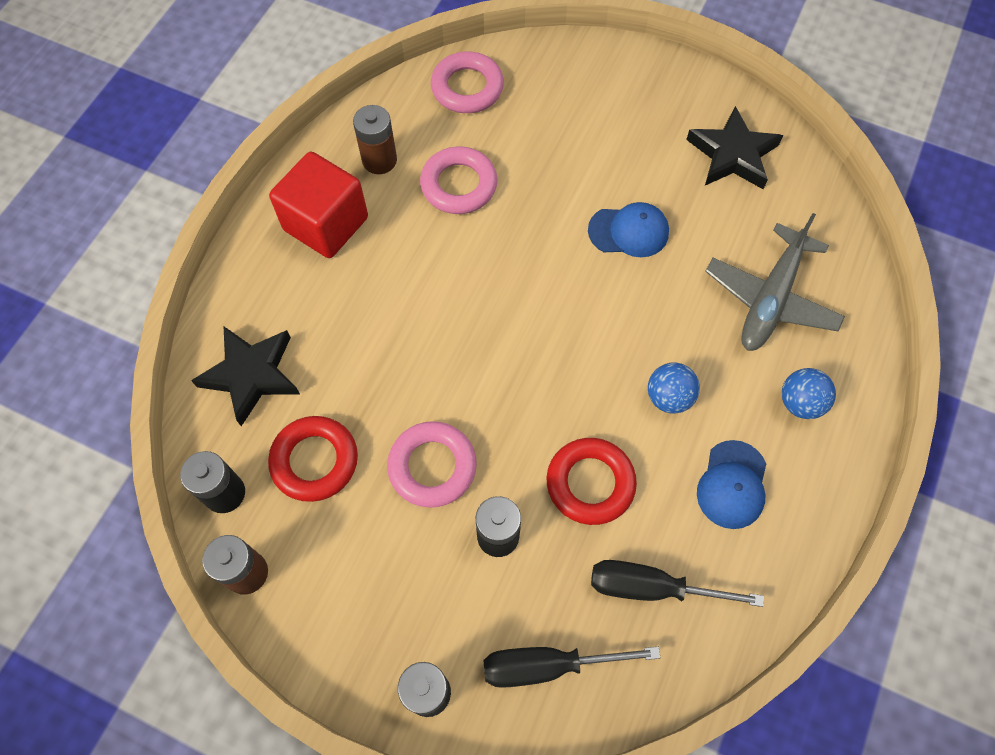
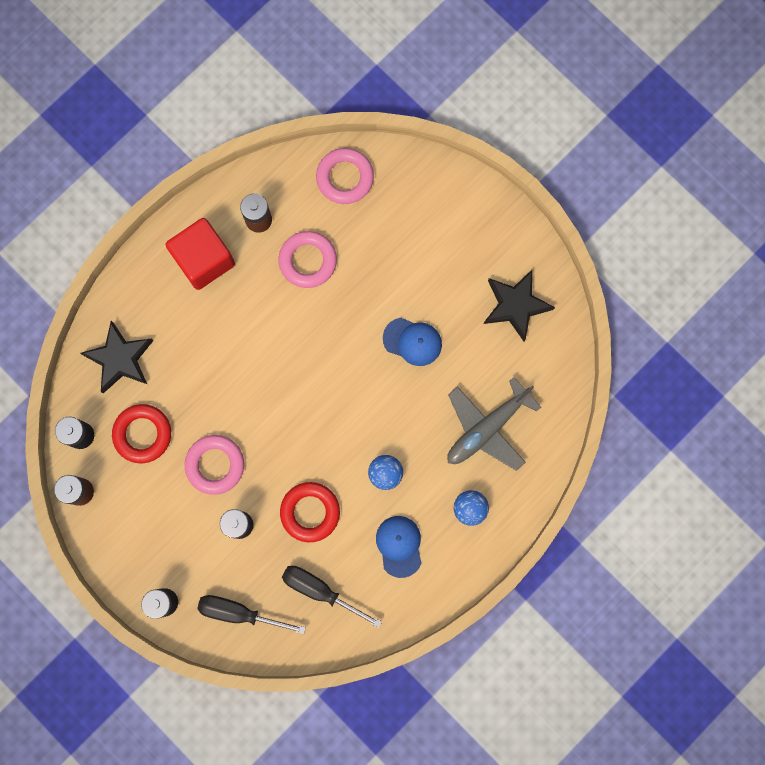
camera: 20 degrees right, 15 degrees up
(732, 485) = (399, 546): blue cap -> blue cap turned 135 degrees clockwise

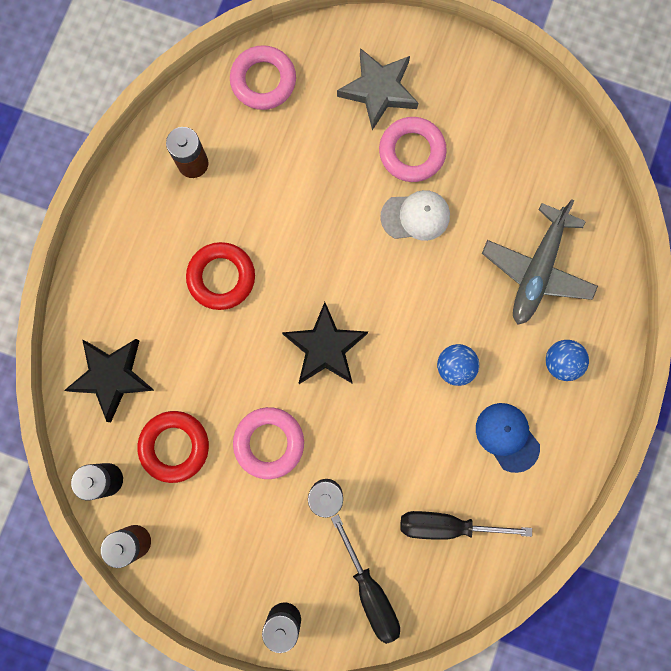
camera: 25 degrees left, 0 degrees up
(204, 260) = (154, 231): red cube -> none
(238, 612) = (370, 591): black screwdriver -> black screwdriver turned 105 degrees counterclockwise
(308, 261) = (265, 183): pink ring -> pink ring (412, 152)
(310, 512) = (395, 445): red ring -> red ring (221, 277)
(412, 341) = (415, 216): blue cap -> white cap
(433, 227) = (379, 90): none -> grey star
(515, 305) = (503, 132): black star -> black star (325, 347)

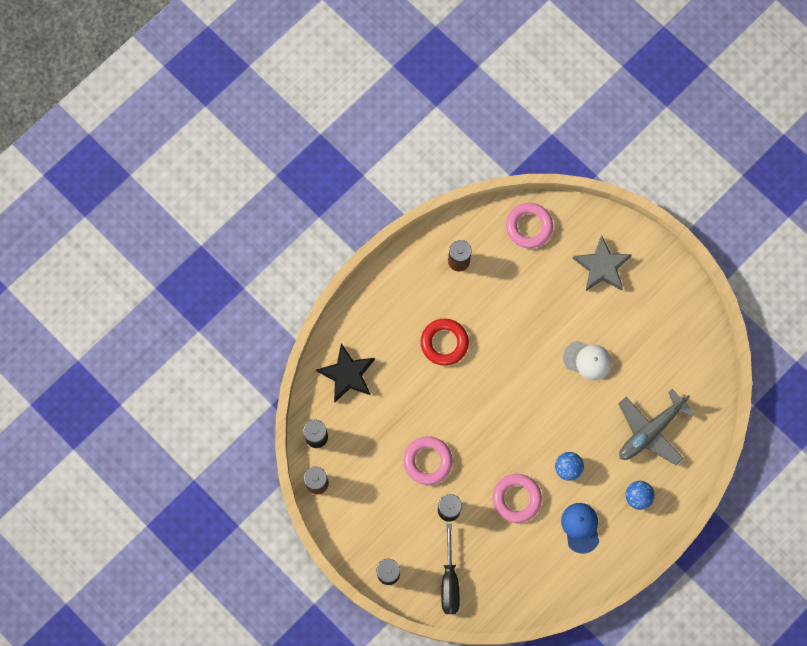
camera: 25 degrees right, 5 degrees down
(174, 446) = (367, 436): red ring -> none
(325, 347) = (490, 418): black star -> none
(412, 152) = (604, 317): pink ring -> pink ring (516, 498)
(446, 525) = (516, 563): black screwdriver -> none

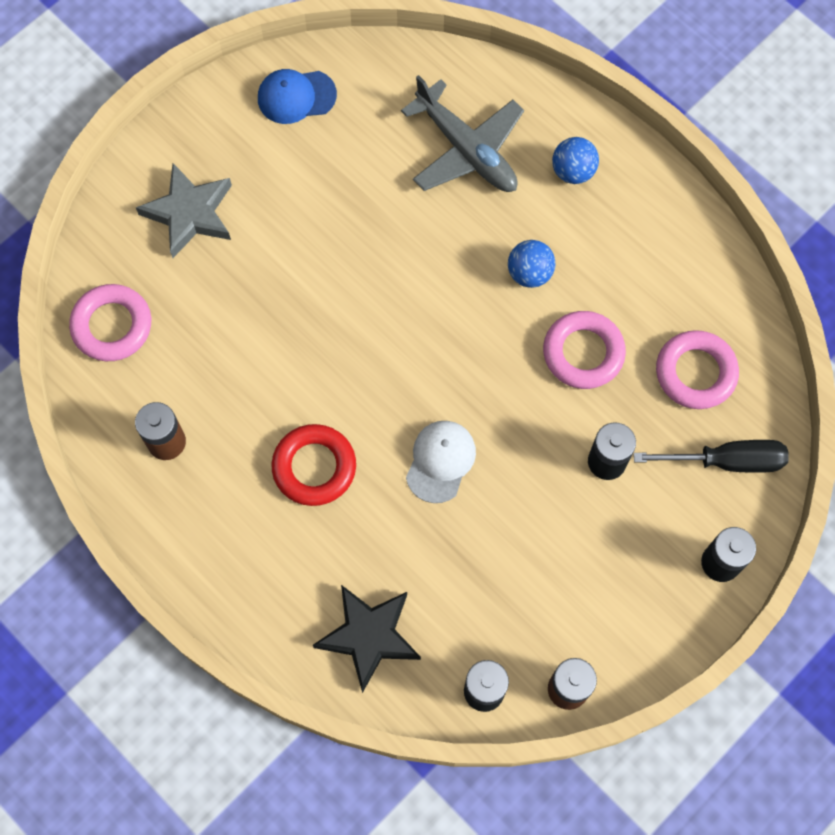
camera: 90 degrees left, 5 degrees down
(427, 461) = (523, 496): pink ring -> pink ring (695, 372)
(580, 527) = (626, 256): blue cap -> blue cap (296, 96)
(587, 360) = (349, 239): white cap -> white cap (440, 461)

